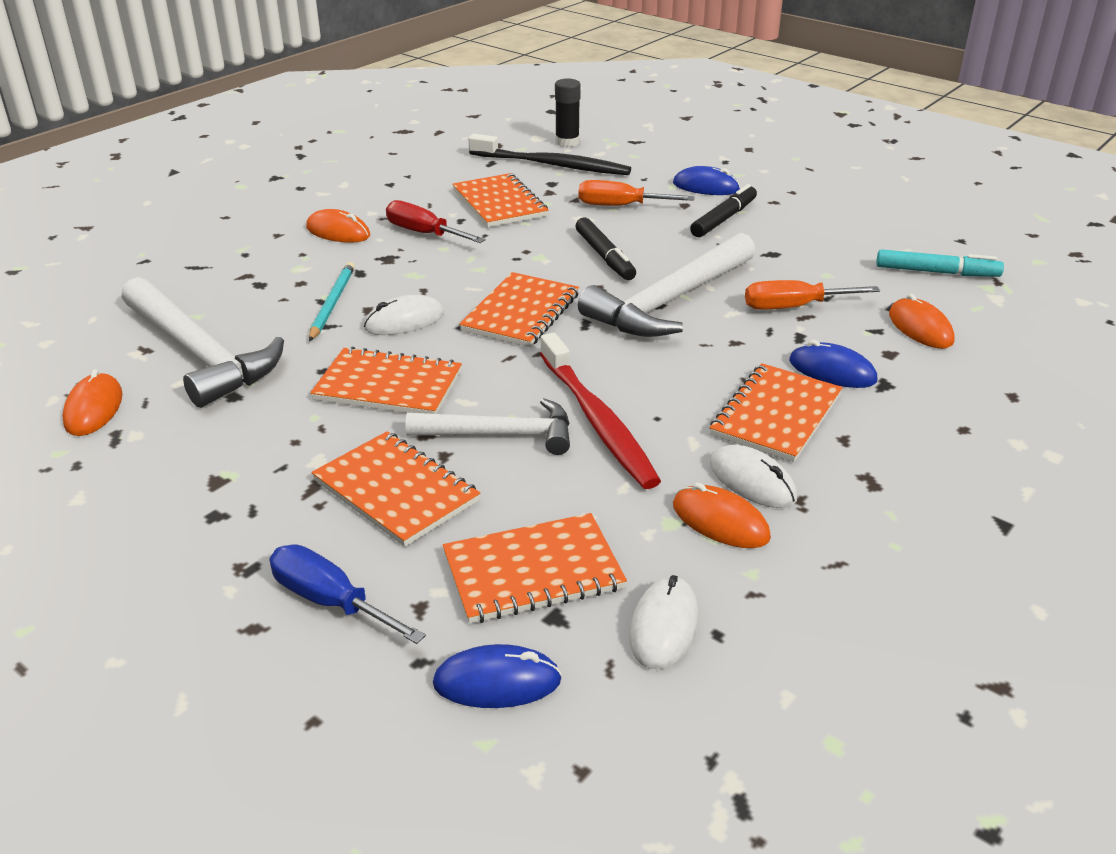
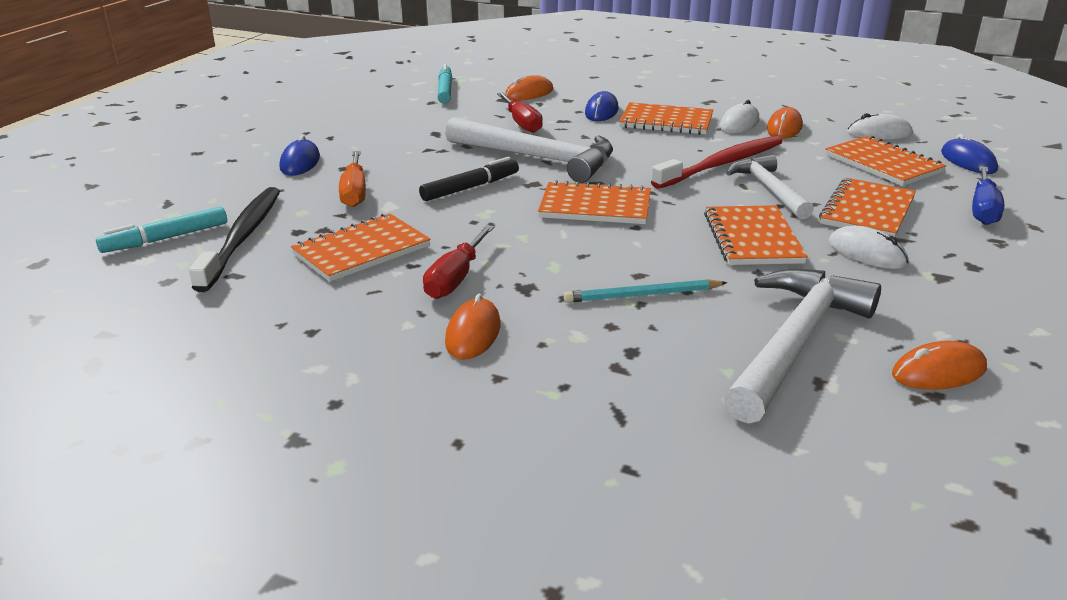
camera: 105 degrees left, 5 degrees down
(404, 321) = (647, 252): white mouse -> white mouse (867, 253)
(567, 142) = (166, 238): black glue stick -> turquoise marker
(723, 219) = (373, 151): black marker -> none
(793, 307) = (522, 123): orange screwdriver -> red screwdriver

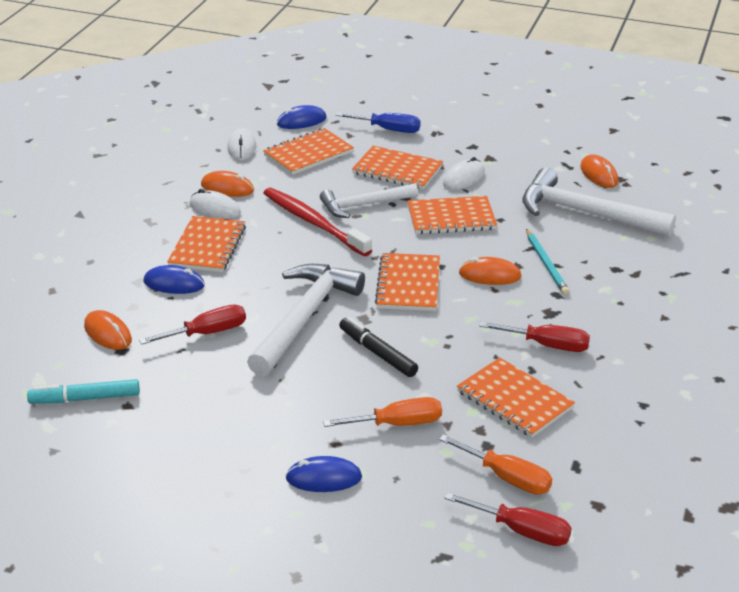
camera: 95 degrees left, 5 degrees up
(166, 238) = (522, 531): turquoise marker -> red screwdriver
(243, 237) = (507, 478): black toothbrush -> orange screwdriver
(473, 333) = (619, 330): orange mouse -> orange mouse (490, 275)

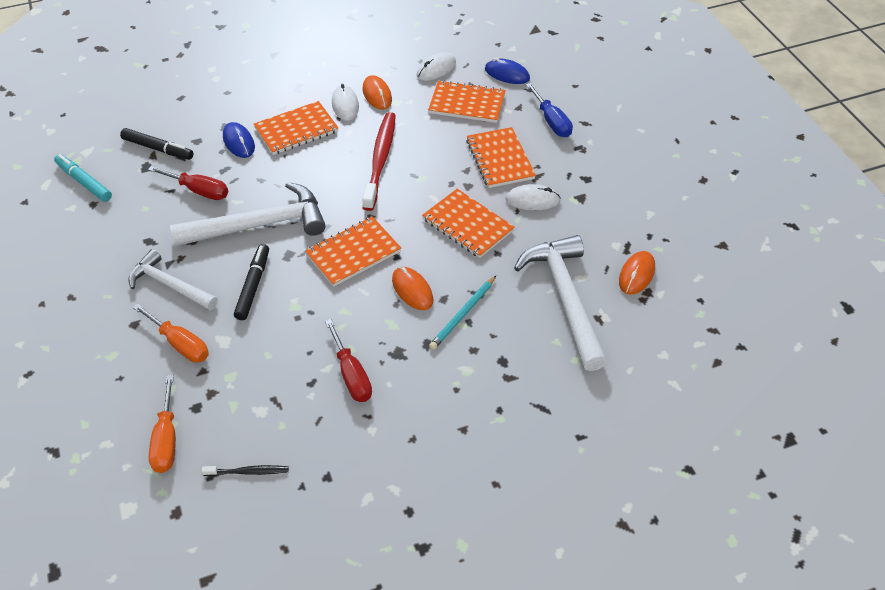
camera: 50 degrees right, 15 degrees up
(108, 333) = (158, 149): orange mouse -> black marker
(324, 478) = (91, 340): blue mouse -> none
(364, 205) = (431, 170): white hammer -> white hammer (170, 285)
(514, 400) = (264, 393): orange notebook -> none
(522, 531) = (112, 481): red screwdriver -> none
(594, 444) = (248, 472): none -> black toothbrush

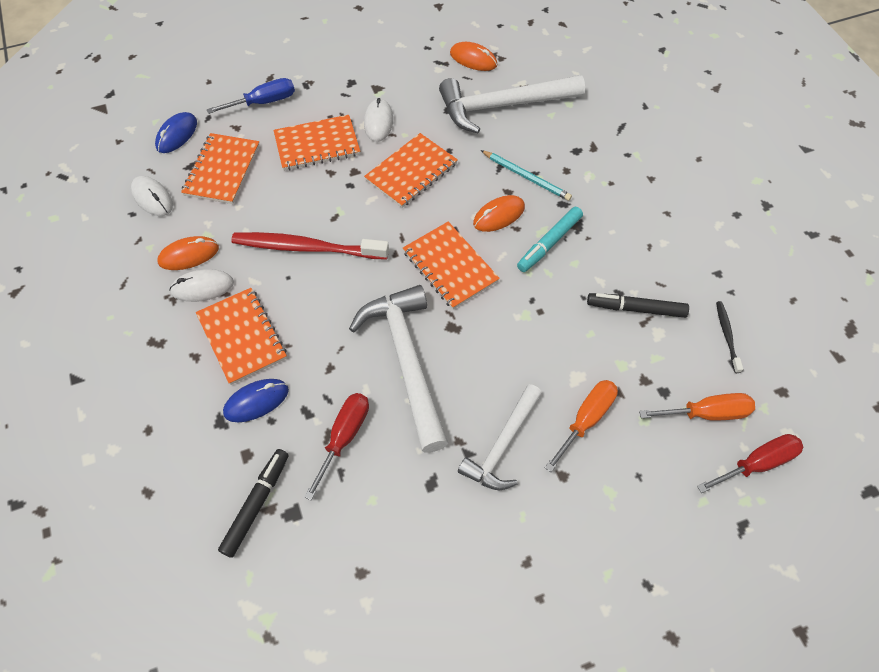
camera: 90 degrees left, 10 degrees up
(84, 182) = (316, 596): turquoise marker -> turquoise marker (549, 243)
(253, 286) = (499, 357): black marker -> black marker (636, 309)
(351, 375) = (606, 260): red screwdriver -> red screwdriver (757, 463)

